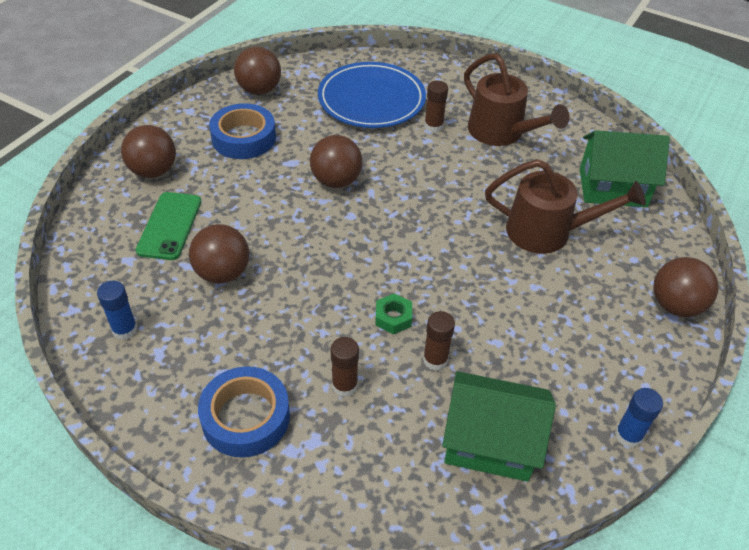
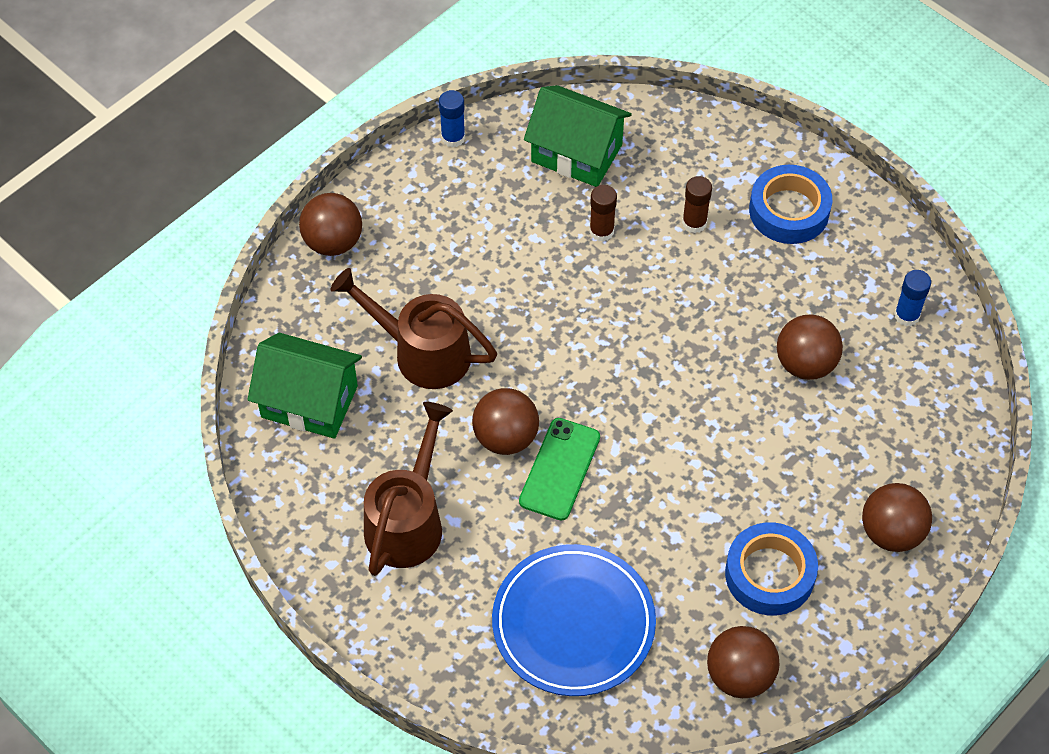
camera: 165 degrees left, 10 degrees up
(170, 226) = (866, 439): green phone -> green phone (559, 469)
(336, 181) = (656, 474): brown ball -> brown ball (505, 437)
(393, 317) = (631, 280): green nut -> none
(433, 126) = (499, 551): brown glue stick -> none
(502, 133) = (408, 520): brown watering can -> brown watering can turned 45 degrees clockwise

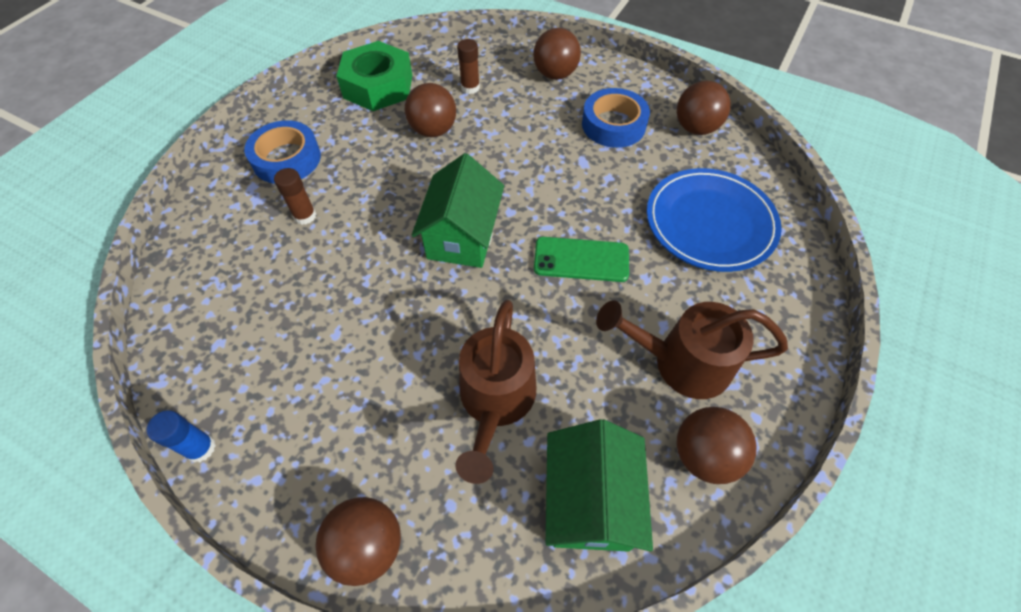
camera: 105 degrees left, 0 degrees up
(505, 437) = (565, 306): brown ball -> brown ball (704, 455)
(576, 153) = (225, 321): green house -> green house (462, 236)
(601, 231) = (322, 281): brown glue stick -> brown glue stick (470, 87)
(907, 315) = (378, 86): blue glue stick -> green nut

